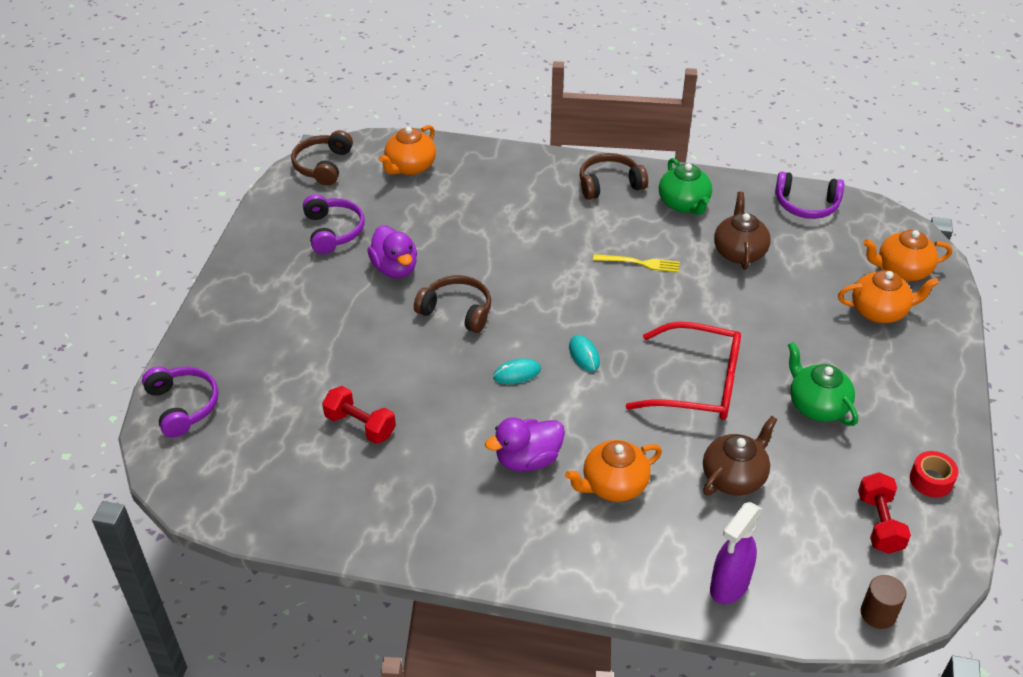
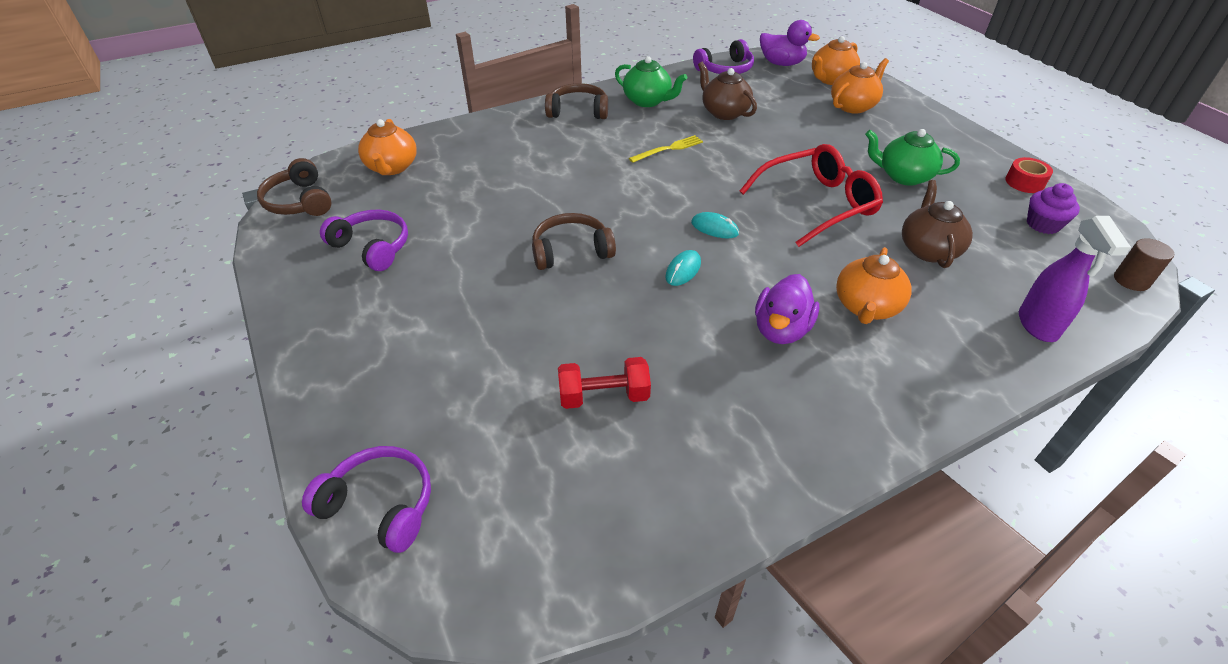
camera: 40 degrees left, 0 degrees up
(395, 268) = (472, 247): purple duck -> purple duck (781, 63)
(609, 184) = (578, 111): brown headphones -> brown headphones turned 60 degrees clockwise
(879, 523) = (1043, 224): red dumbbell -> purple cupcake

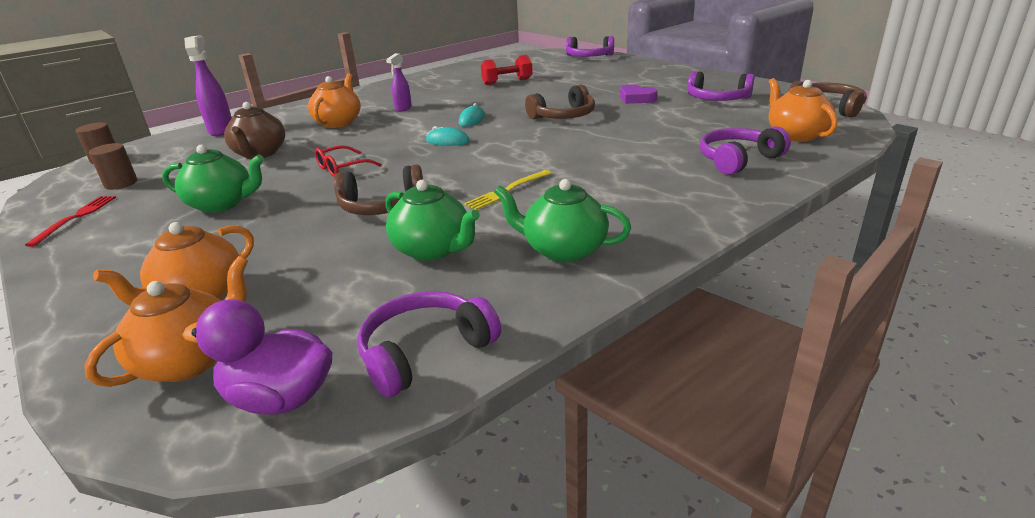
camera: 170 degrees right, 15 degrees down
(457, 274) = (636, 98): none -> purple heart
(475, 148) = (738, 160): none -> purple headphones
(578, 111) = (660, 217): brown headphones -> brown headphones (382, 206)
(724, 112) = (433, 250): brown teapot -> green teapot
(781, 330) = (403, 108): purple duck -> purple spray bottle
(817, 204) = (342, 168): red glasses -> red glasses, size x0.50
(1024, 182) = (76, 218): red tape -> red fork
(1043, 224) = (121, 183): purple cupcake -> brown cylinder

